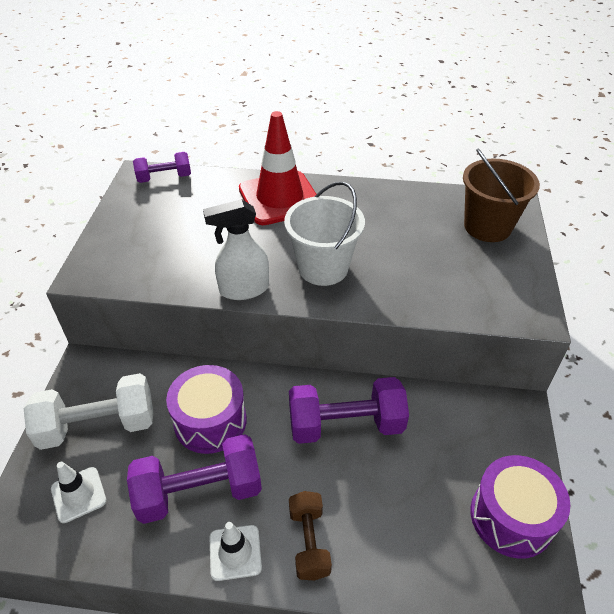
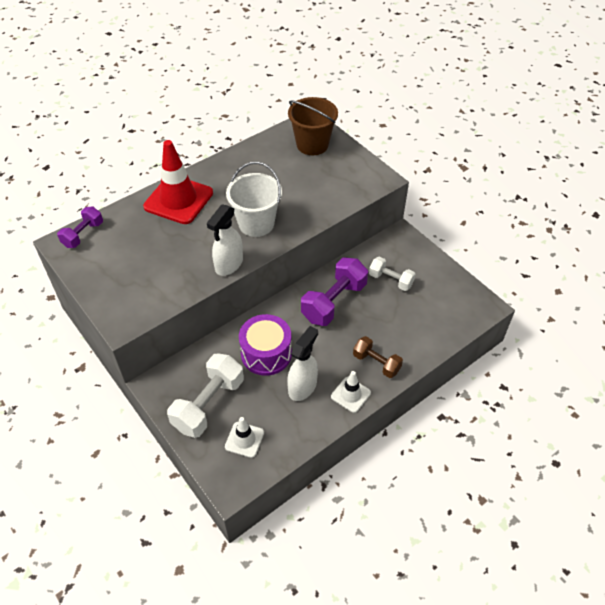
camera: 45 degrees left, 5 degrees up
(199, 491) = (302, 386): purple dumbbell -> white spray bottle
(444, 454) = (390, 280): none -> white dumbbell
(511, 517) = (443, 284): purple drum -> none

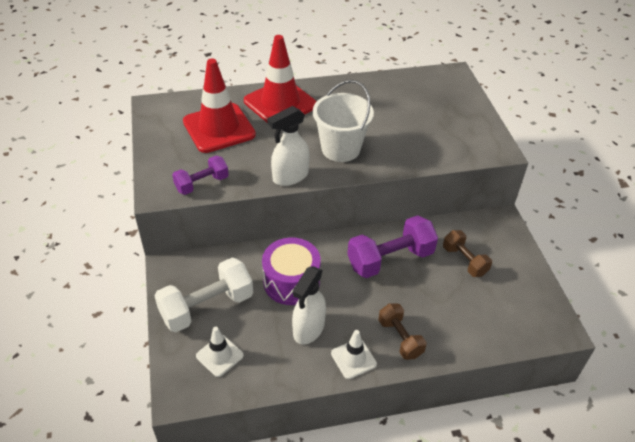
camera: 25 degrees right, 5 degrees down
(83, 234) = (176, 105): purple dumbbell -> purple dumbbell (202, 184)
(138, 243) = (219, 128): none -> red traffic cone
(302, 386) = (308, 329): white spray bottle -> white spray bottle turned 150 degrees clockwise
(312, 144) = (443, 95): brown bucket -> none
(390, 280) = (464, 261): white dumbbell -> brown dumbbell

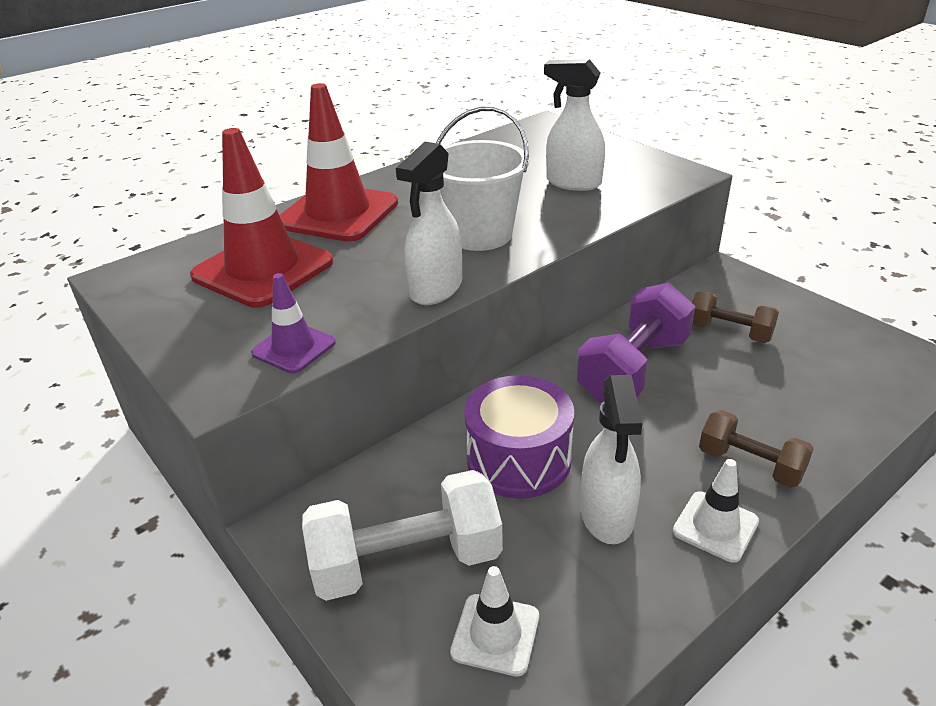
camera: 25 degrees left, 10 degrees down
(202, 184) = (294, 348): purple dumbbell -> purple traffic cone
(207, 307) = (406, 561): white dumbbell -> white dumbbell turned 45 degrees clockwise
(424, 131) = (573, 183): none -> white spray bottle

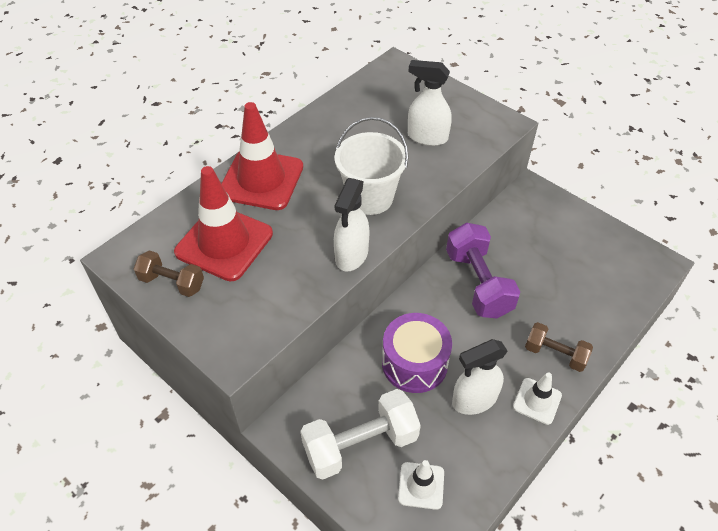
camera: 10 degrees left, 15 degrees up
(294, 348) = (270, 317): purple traffic cone -> none
(607, 516) = (474, 400): white spray bottle -> white spray bottle turned 75 degrees clockwise
(633, 369) = (478, 283): purple dumbbell -> purple dumbbell turned 45 degrees counterclockwise
(729, 332) = (537, 246): brown dumbbell -> brown dumbbell (172, 282)

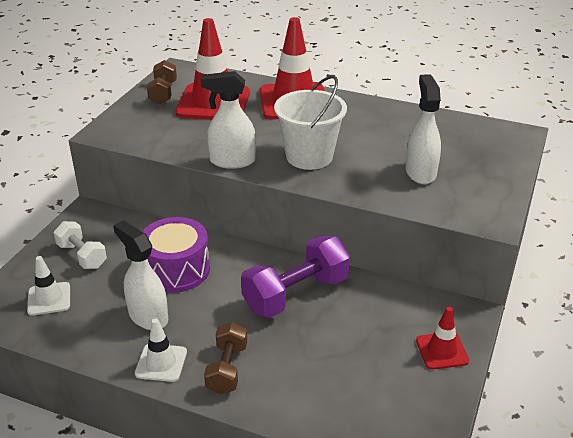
camera: 70 degrees right, 15 degrees down
(360, 444) = (82, 256): white dumbbell -> white dumbbell, size x0.60
(566, 218) = (442, 351): none -> red traffic cone

